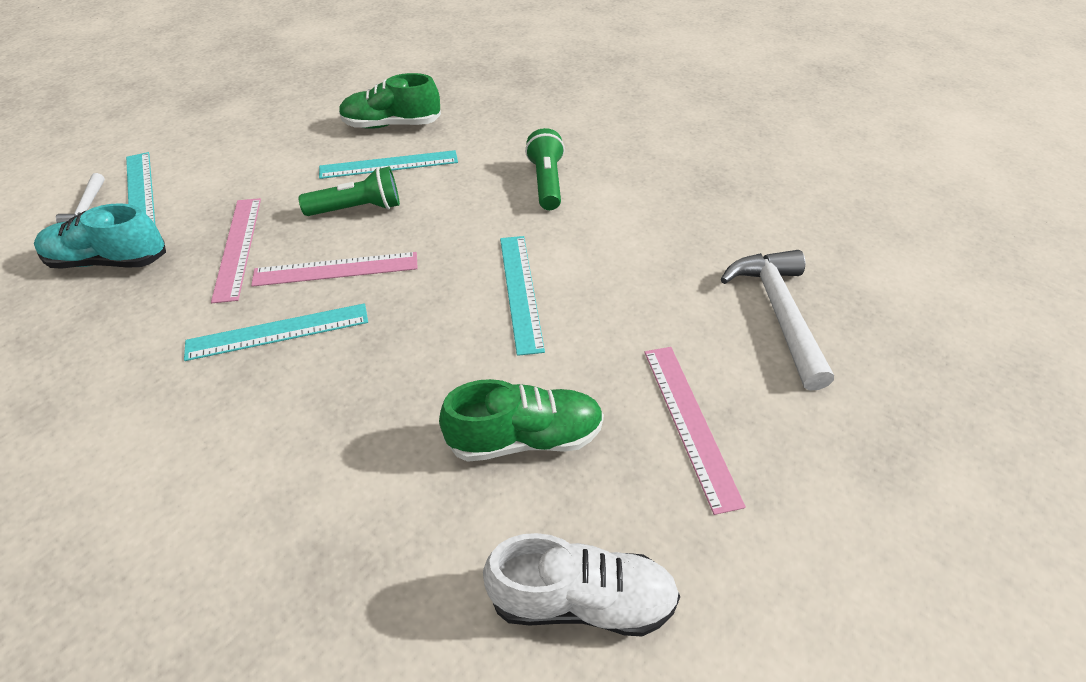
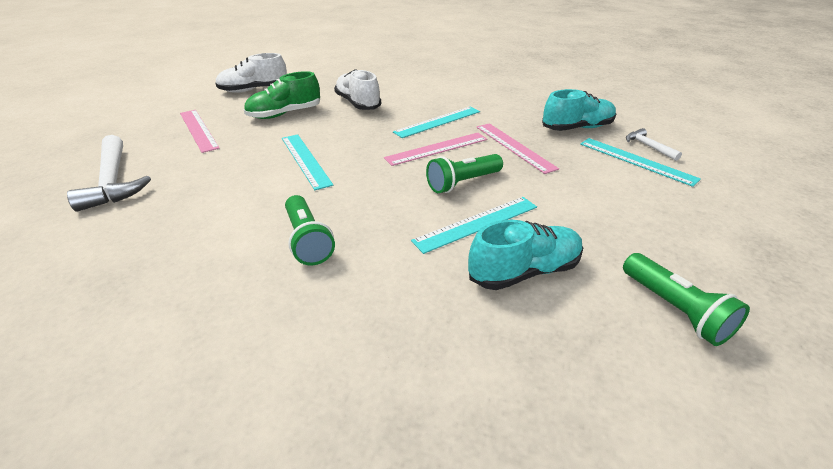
camera: 160 degrees right, 10 degrees down
(326, 89) = (674, 309): none -> green flashlight
(369, 439) = (358, 103): none -> white shoe
(391, 125) = (524, 271): green shoe -> turquoise shoe

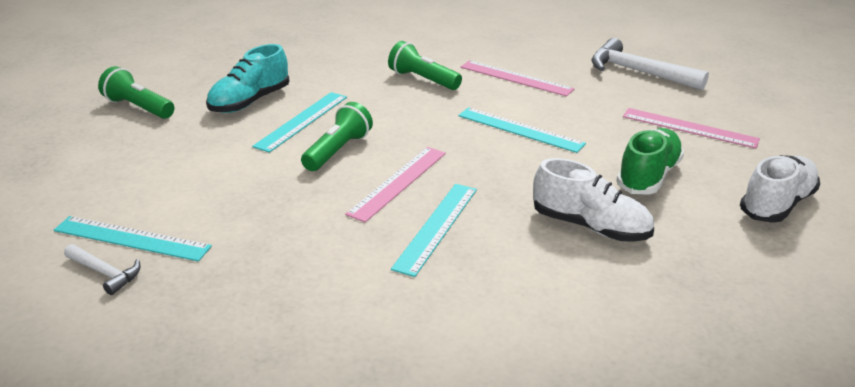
camera: 150 degrees right, 5 degrees down
(514, 147) = (303, 214): pink ruler -> pink ruler (516, 78)
(577, 128) = (217, 281): turquoise shoe -> none

